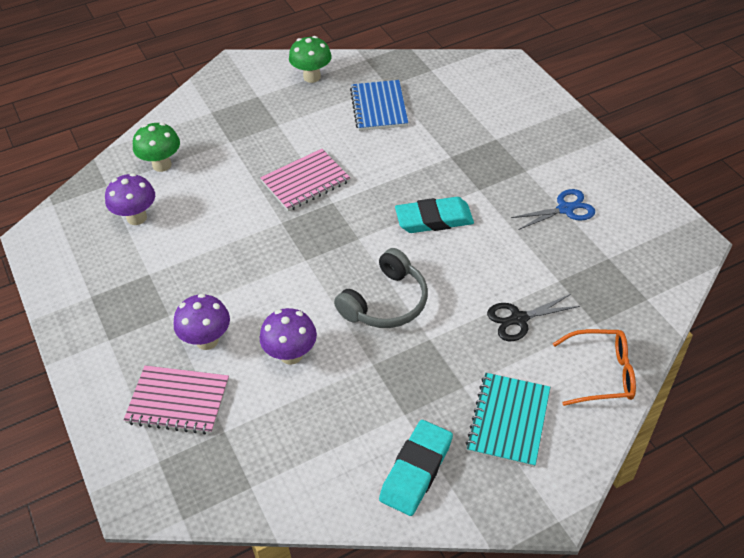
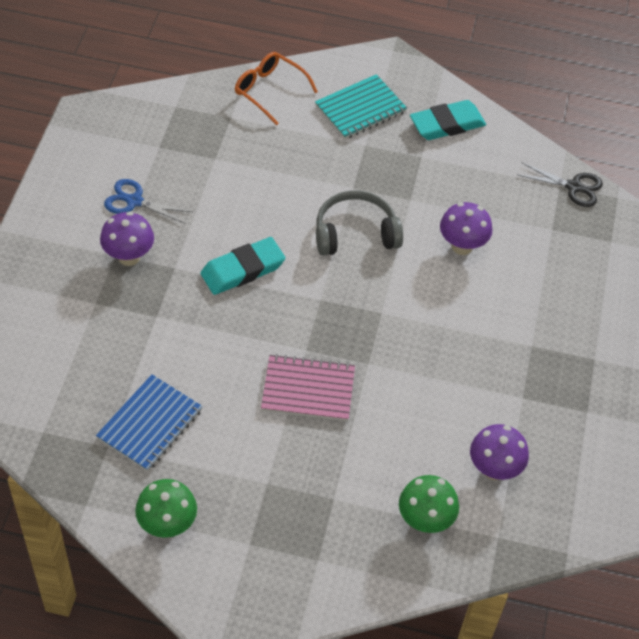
camera: 145 degrees left, 5 degrees up
(178, 401) = (570, 271): pink notebook -> none
(207, 340) = (516, 302): purple mushroom -> purple mushroom (129, 257)
(434, 219) = (242, 270): turquoise eraser -> turquoise eraser turned 60 degrees counterclockwise
(519, 319) = (277, 155): black scissors -> black scissors (573, 187)

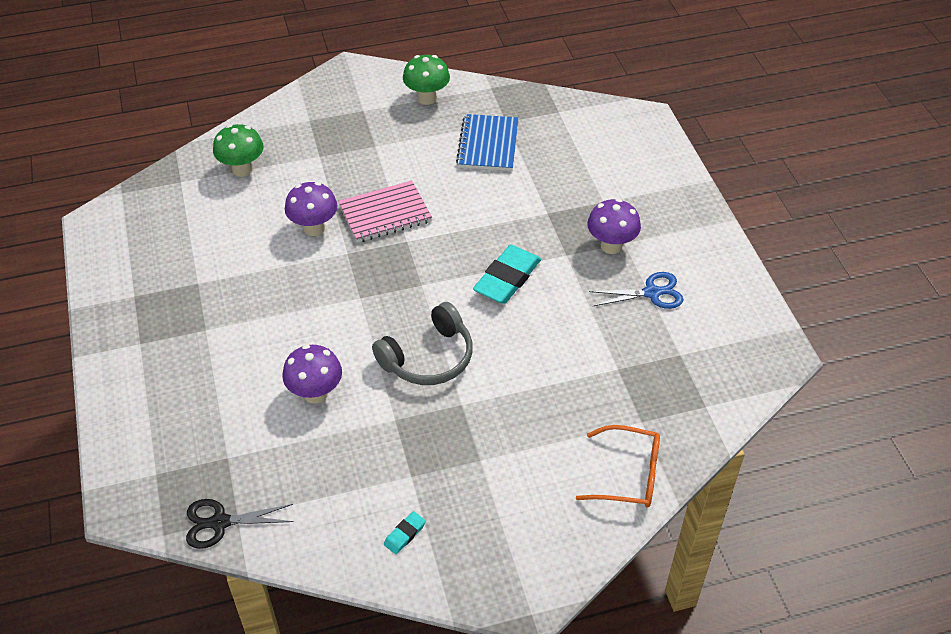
camera: 155 degrees right, 5 degrees down
(360, 109) = (514, 504): turquoise notebook -> none
(447, 124) = (405, 534): turquoise eraser -> turquoise eraser, size x0.46
(494, 469) = (201, 221): purple mushroom -> purple mushroom (314, 228)

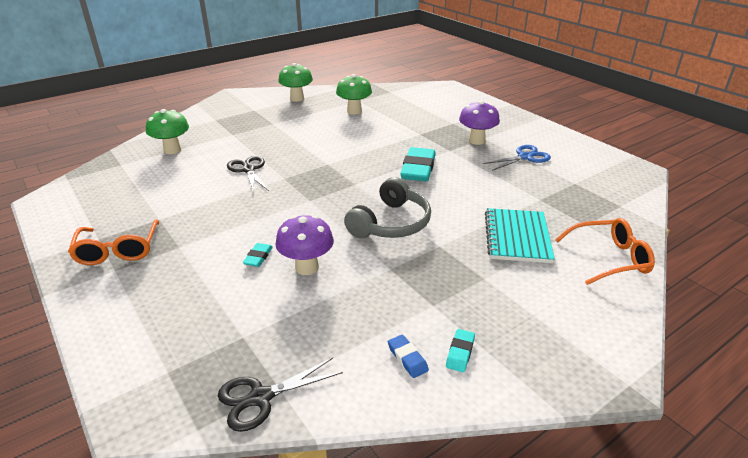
camera: 20 degrees left, 15 degrees down
(149, 317) = (118, 250): none -> orange glasses
(275, 366) = (258, 257): none -> turquoise eraser
(314, 228) = (248, 170): purple mushroom -> black scissors
(356, 525) = (407, 358): none -> blue eraser
(385, 214) = (301, 153): pink notebook -> none
(488, 144) = (354, 111): blue notebook -> green mushroom
(551, 417) = (517, 237): none -> turquoise notebook

